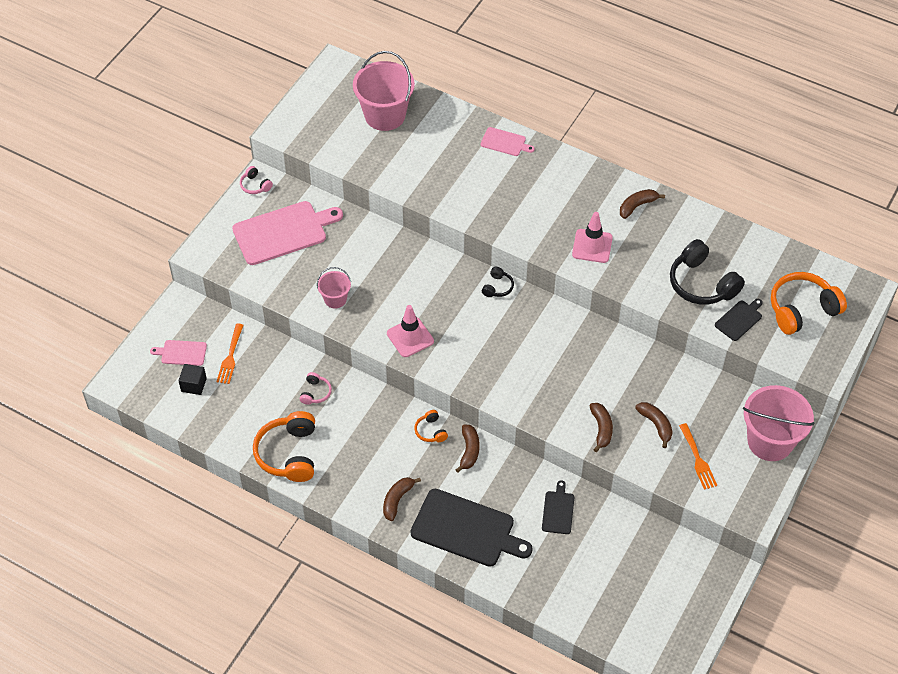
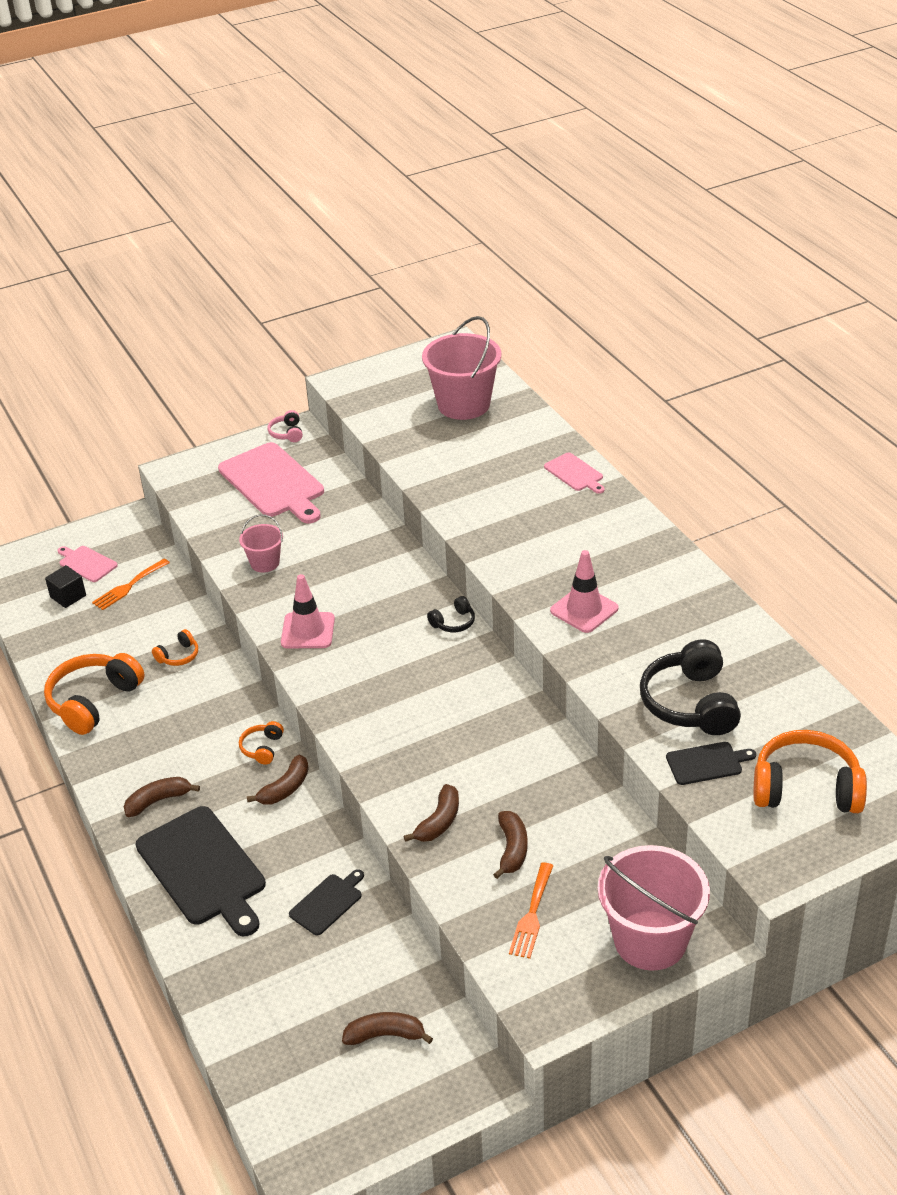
camera: 35 degrees right, 15 degrees down
(283, 232) = (273, 483): pink cutting board -> pink cutting board turned 45 degrees clockwise
(315, 393) = (178, 656): pink headphones -> orange headphones
(637, 206) = (679, 591): brown banana -> brown banana (385, 1035)

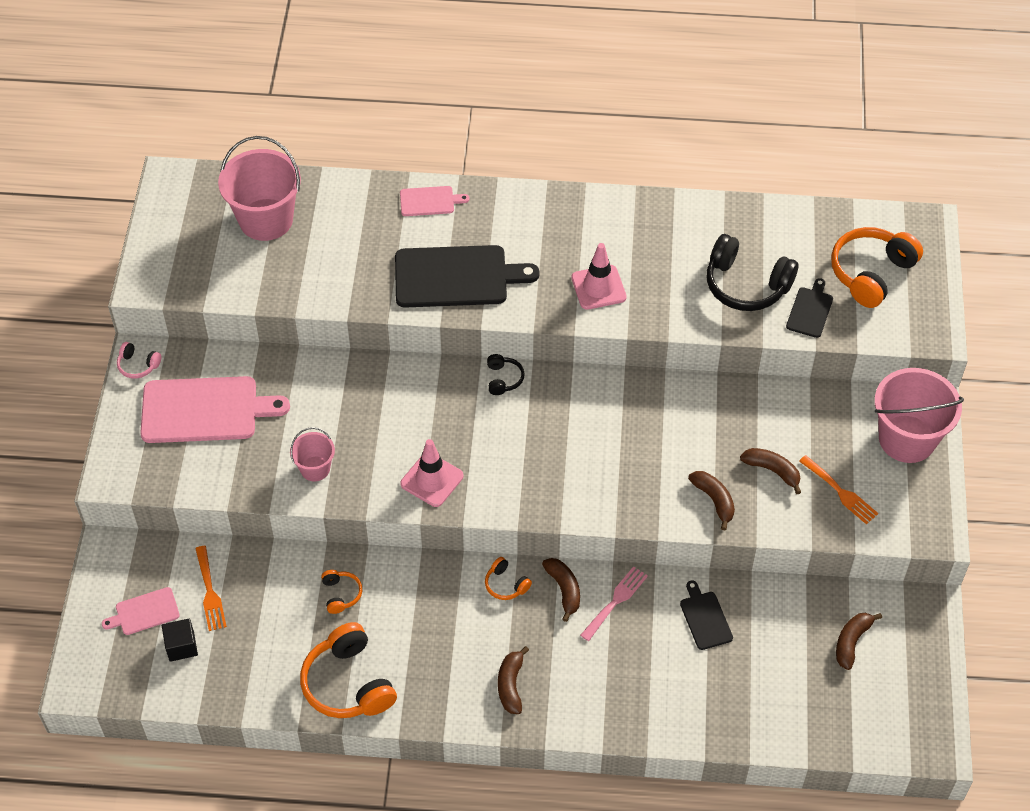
camera: 60 degrees left, 15 degrees up
(203, 869) = (612, 686): black cutting board -> black cutting board (456, 277)
(299, 829) = (615, 601): none -> pink fork

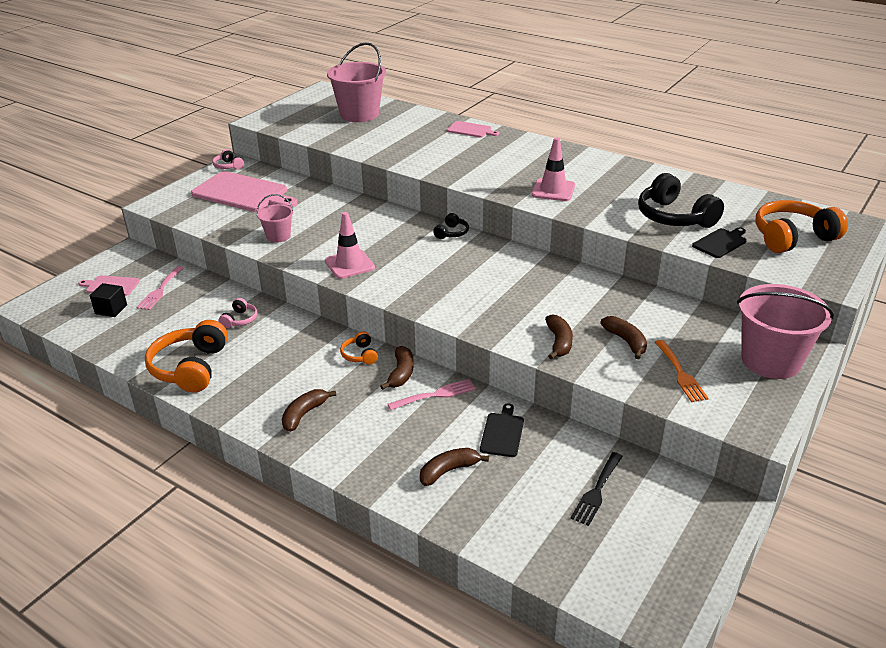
camera: 30 degrees right, 20 degrees down
(210, 592) = (160, 290): orange fork -> pink fork
(341, 594) = (240, 320): orange headphones -> pink headphones
(456, 277) = (455, 162): black cutting board -> none
(820, 644) = (597, 491): none -> black fork
(851, 642) = (630, 501): brown banana -> brown banana (448, 471)

